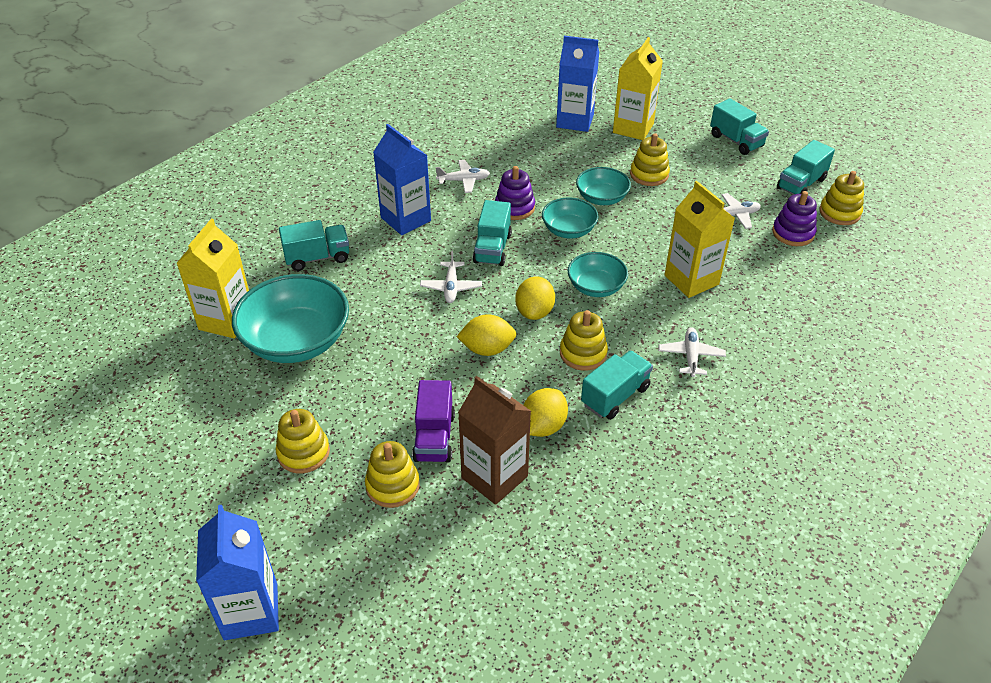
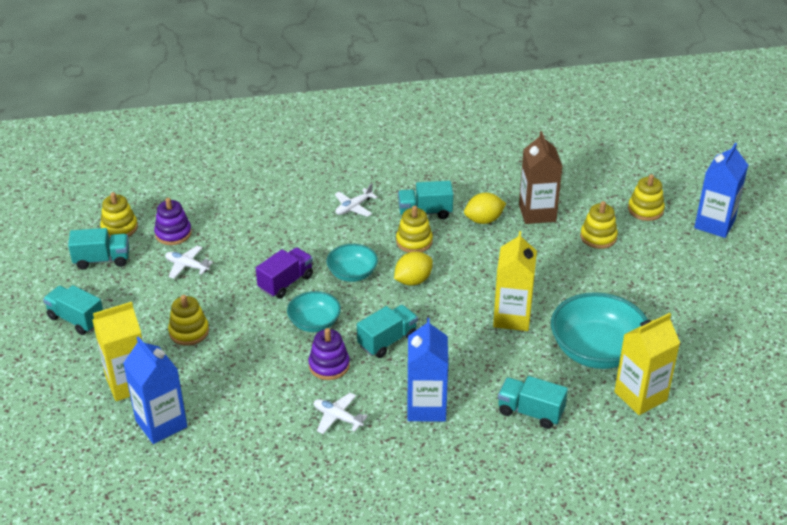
camera: 140 degrees left, 5 degrees down
(303, 452) = (639, 279): yellow stacking toy -> yellow stacking toy (645, 210)
(434, 437) = (553, 247): purple truck -> purple truck (286, 282)
(451, 287) = (450, 329): white plane -> none
(487, 349) = (470, 275): yellow lemon -> none
(601, 198) = (254, 334): turquoise bowl -> none
(691, 280) = (286, 244): yellow carton -> yellow carton (512, 317)
(736, 141) = (76, 319): turquoise truck -> turquoise truck turned 60 degrees counterclockwise

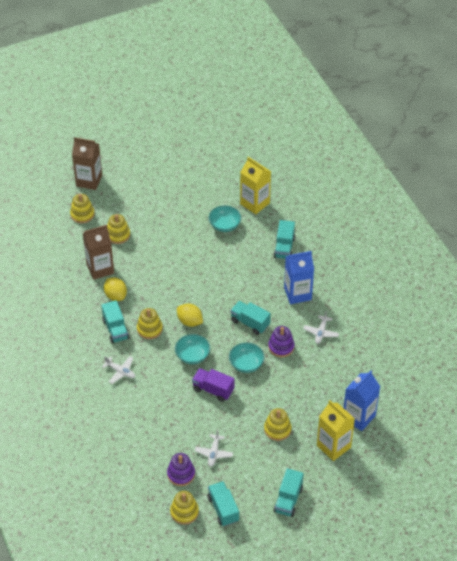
camera: 105 degrees left, 10 degrees up
(512, 317) = (209, 267): yellow carton -> none
(596, 350) = (224, 225): turquoise bowl -> turquoise bowl, size x0.56
(714, 224) = (89, 181): blue carton -> brown carton

